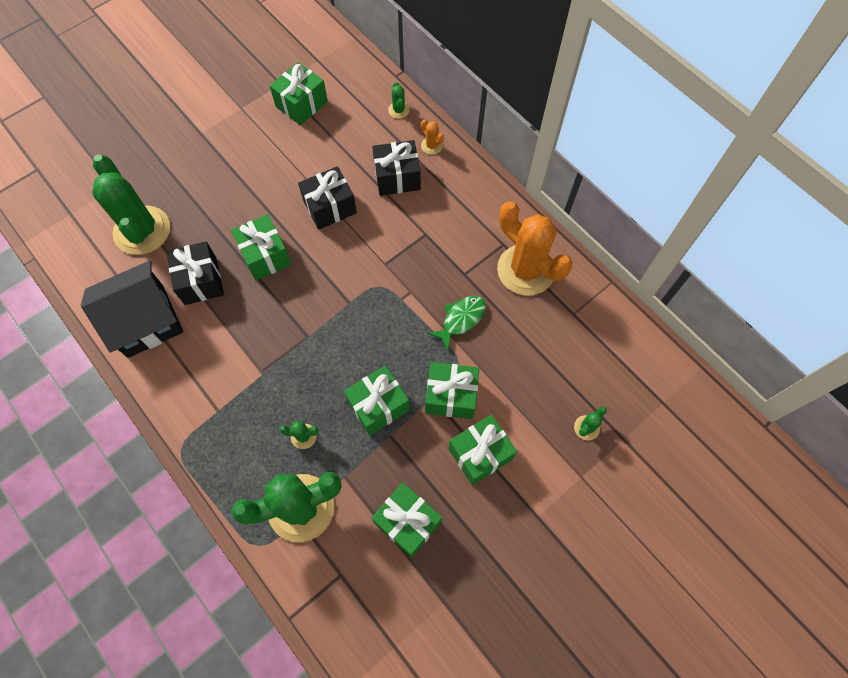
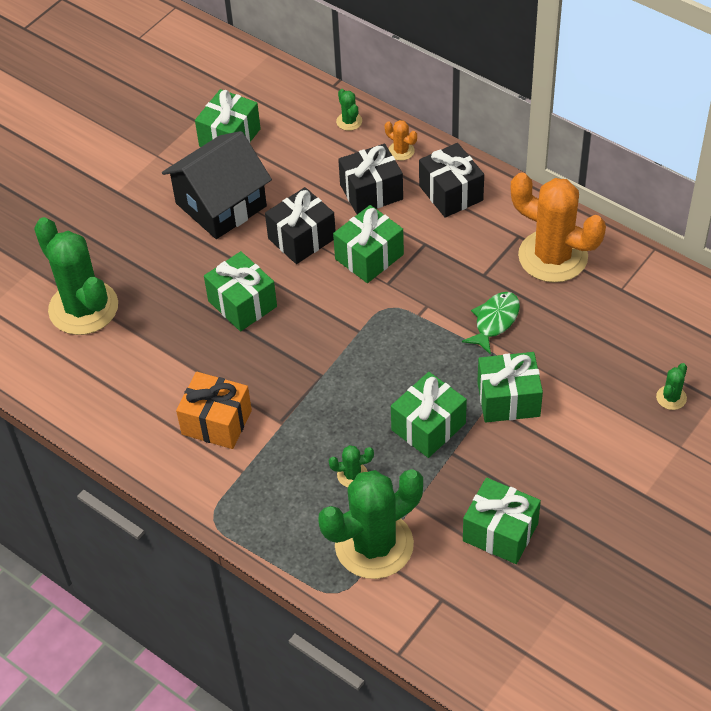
camera: 10 degrees left, 15 degrees down
(145, 321) = (123, 399): black house -> black house (221, 205)
(201, 281) = (174, 345): black gift -> black gift (451, 193)
(211, 360) = (216, 422): none -> orange gift
(480, 454) = (560, 449): green gift -> green gift (369, 257)

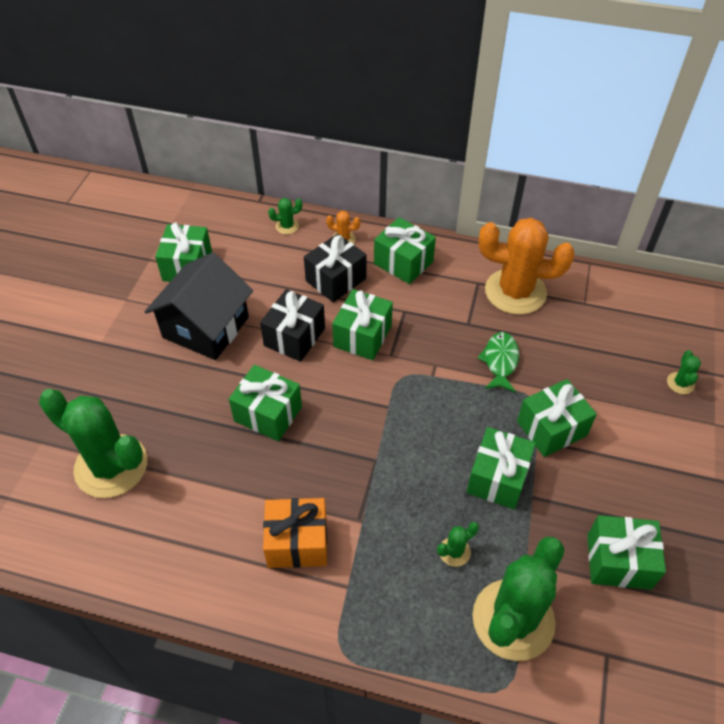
camera: 25 degrees left, 0 degrees up
(349, 121) = (287, 226): green cactus -> green cactus turned 60 degrees counterclockwise
(451, 193) = (403, 262): black gift -> green gift

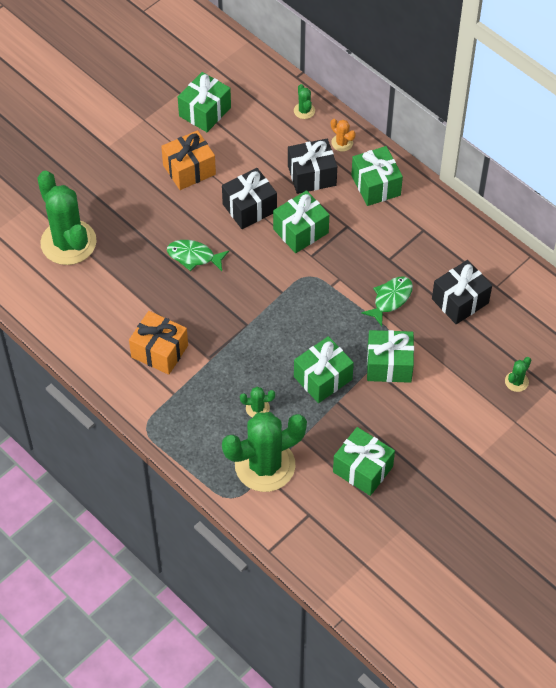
camera: 30 degrees right, 5 degrees up
(206, 327) = (189, 170): black house -> orange gift
(268, 414) = (194, 256): green gift -> green fish
(287, 226) = (304, 111): green cactus -> green cactus turned 60 degrees clockwise
(515, 292) = (447, 251): orange cactus -> none
(564, 332) = (460, 301): none -> black gift

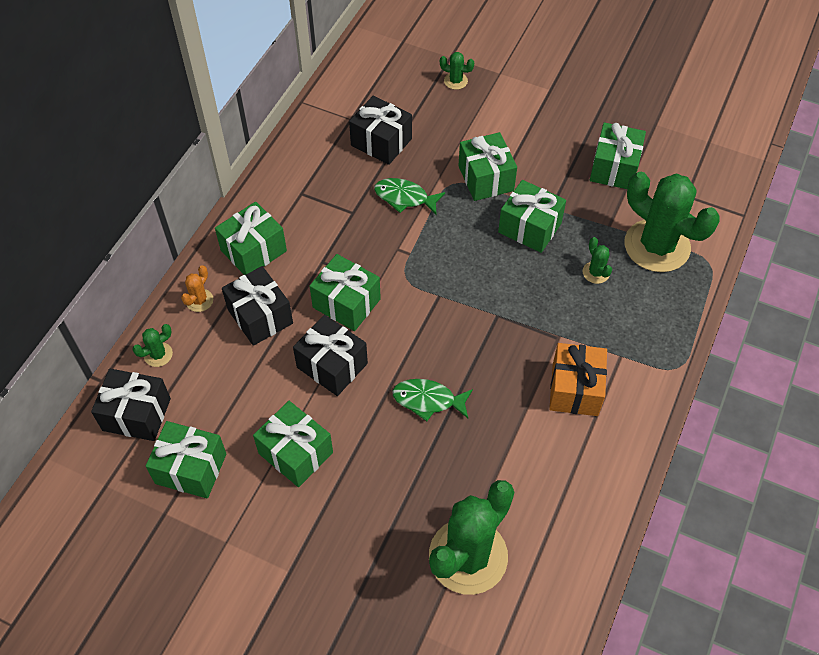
camera: 110 degrees left, 0 degrees up
(189, 170) = (295, 453): orange gift -> green gift
(194, 256) = (428, 400): green fish -> green fish turned 105 degrees clockwise
(260, 91) = (136, 414): none -> black gift

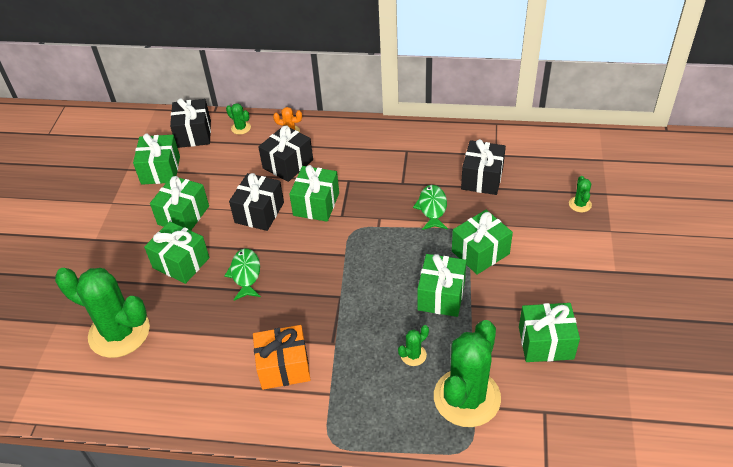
camera: 75 degrees right, 10 degrees down
(253, 251) = (342, 143): green gift -> green gift (181, 263)

